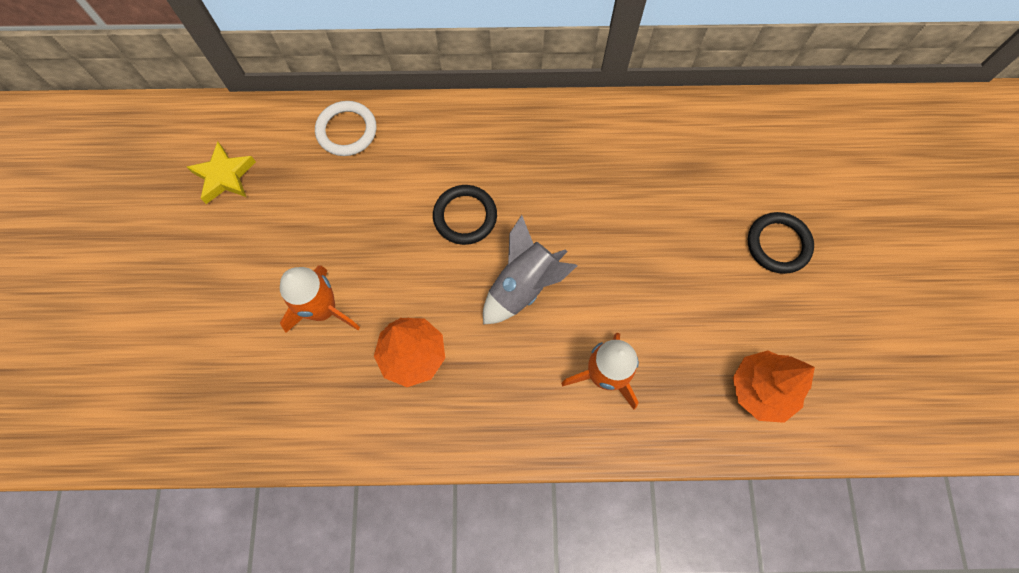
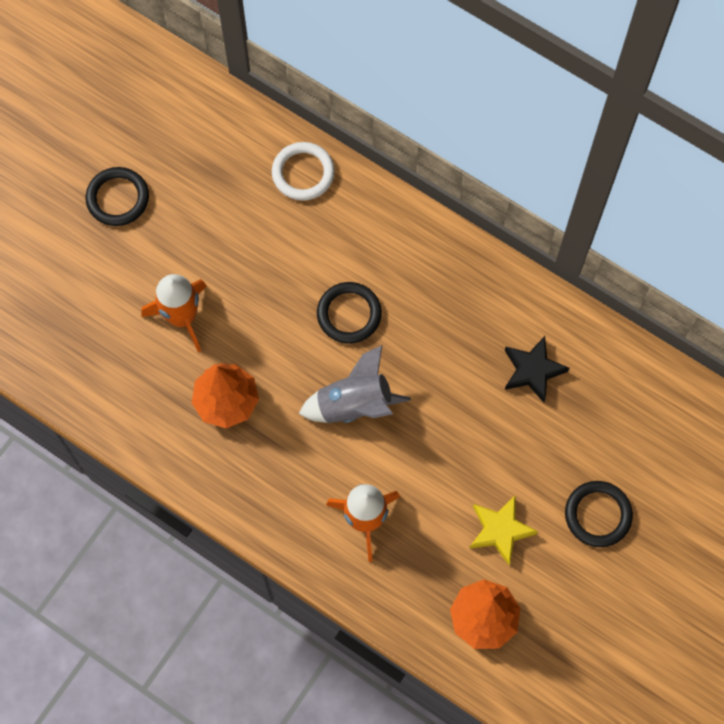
camera: 35 degrees right, 0 degrees up
(197, 246) = (118, 198): none -> black ring
(224, 176) = (177, 150): yellow star -> yellow star (500, 530)
(642, 167) = (532, 371): none -> black star

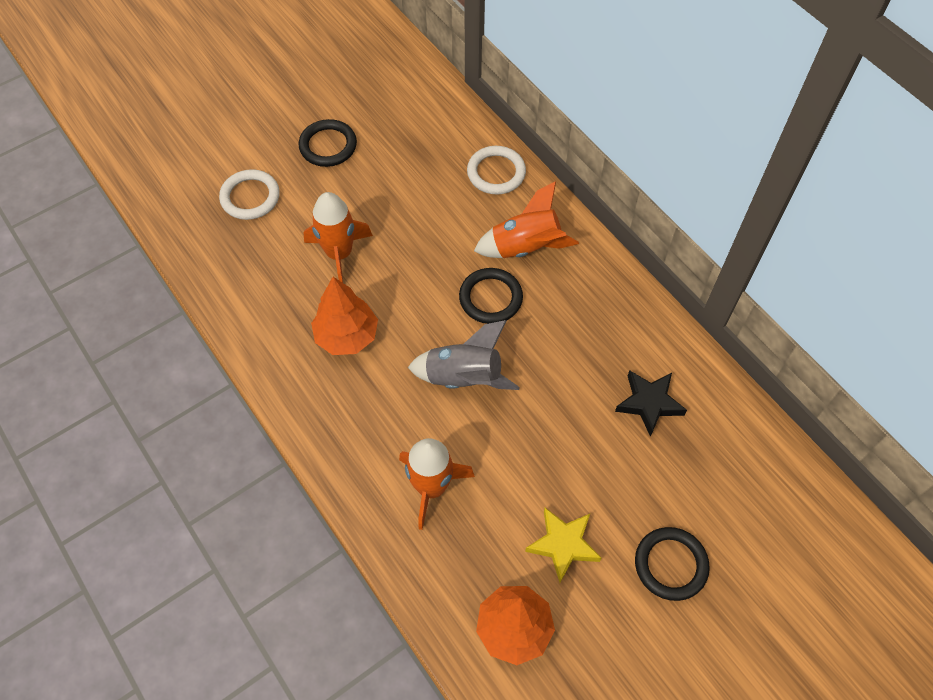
camera: 20 degrees right, 10 degrees down
(63, 284) = (250, 197): none -> white ring
(363, 248) = (525, 247): none -> orange rocket

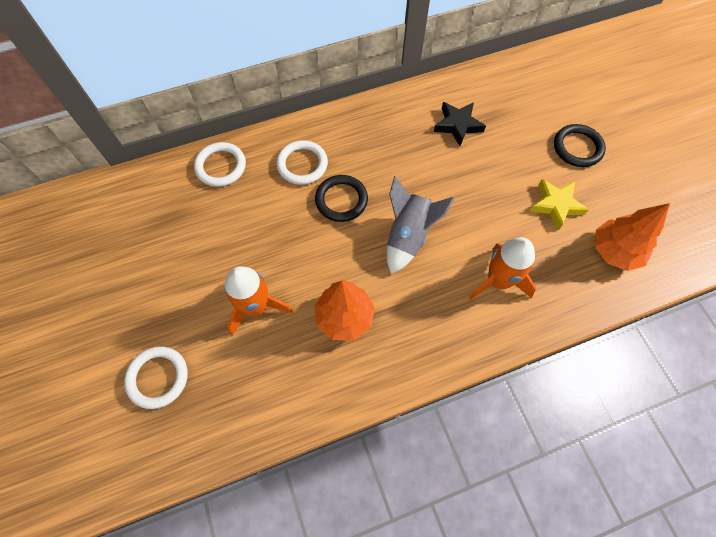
camera: 75 degrees left, 5 degrees up
(328, 146) = (128, 293): black ring -> none
(525, 247) = (302, 164): orange rocket -> white ring

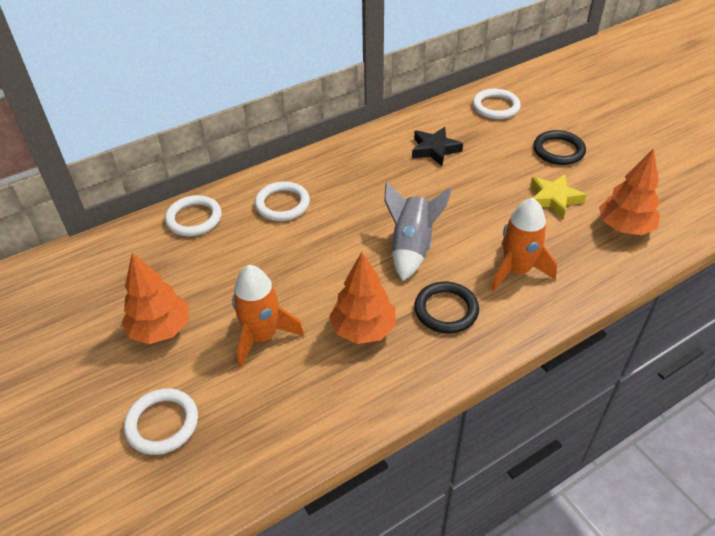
camera: 10 degrees left, 20 degrees down
(172, 282) = (160, 329): none -> orange tree
(341, 200) = (332, 228): black ring -> black ring (446, 310)
(530, 82) = (495, 107): none -> white ring

